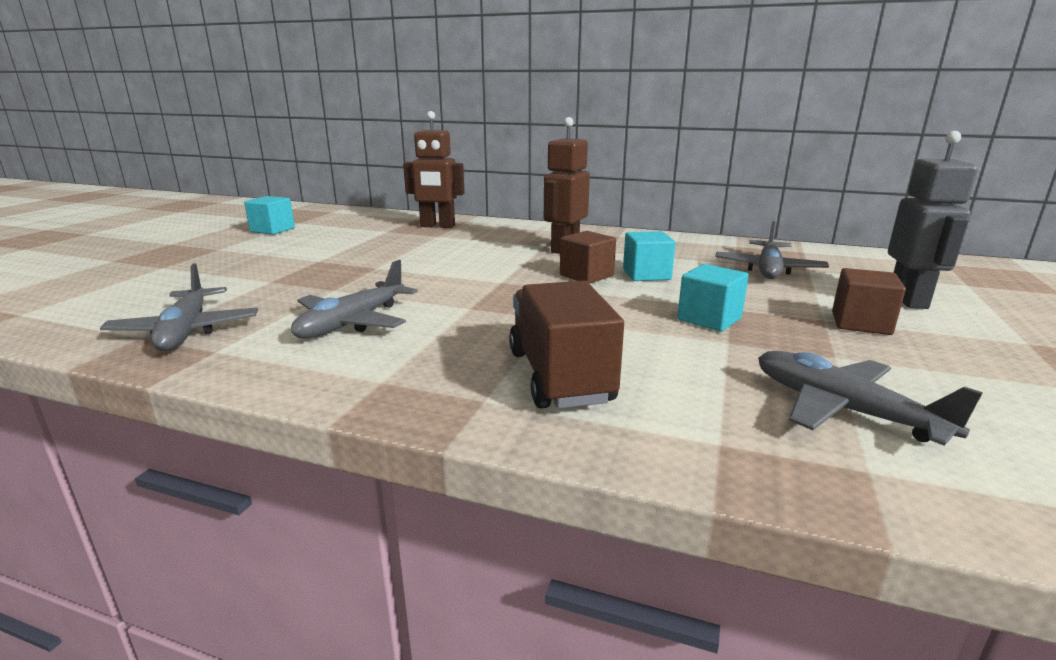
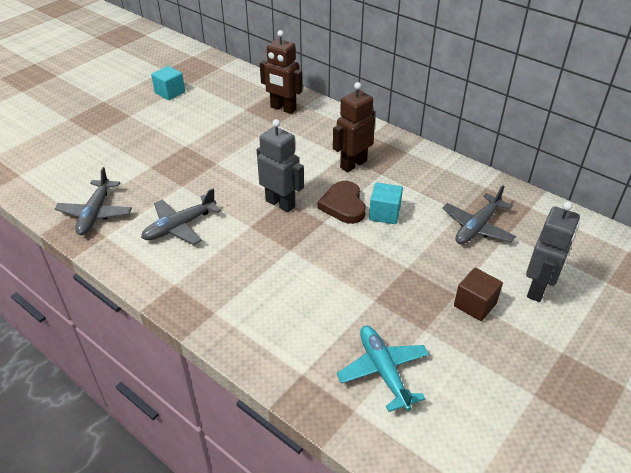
camera: 20 degrees right, 20 degrees up
(498, 284) = (280, 203): none -> grey robot
(559, 376) = (261, 304): brown truck -> none
(586, 275) = (343, 205): brown cube -> brown heart
(709, 319) = (383, 275): turquoise cube -> none
(843, 409) = (383, 371): grey plane -> turquoise plane

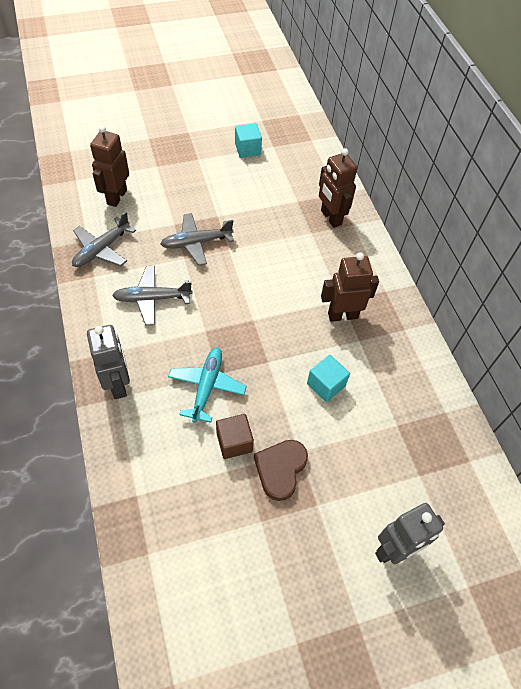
camera: 30 degrees right, 15 degrees up
(75, 170) = (116, 197): none -> brown robot
(280, 203) = (247, 322): grey robot -> grey robot (118, 384)
(343, 205) = (298, 355): brown heart -> brown heart (280, 469)
(383, 371) = (197, 535): turquoise plane -> turquoise plane (207, 386)
(475, 304) = (324, 526): brown cube -> brown cube (234, 442)
(477, 227) = (397, 450): grey plane -> grey plane (196, 243)

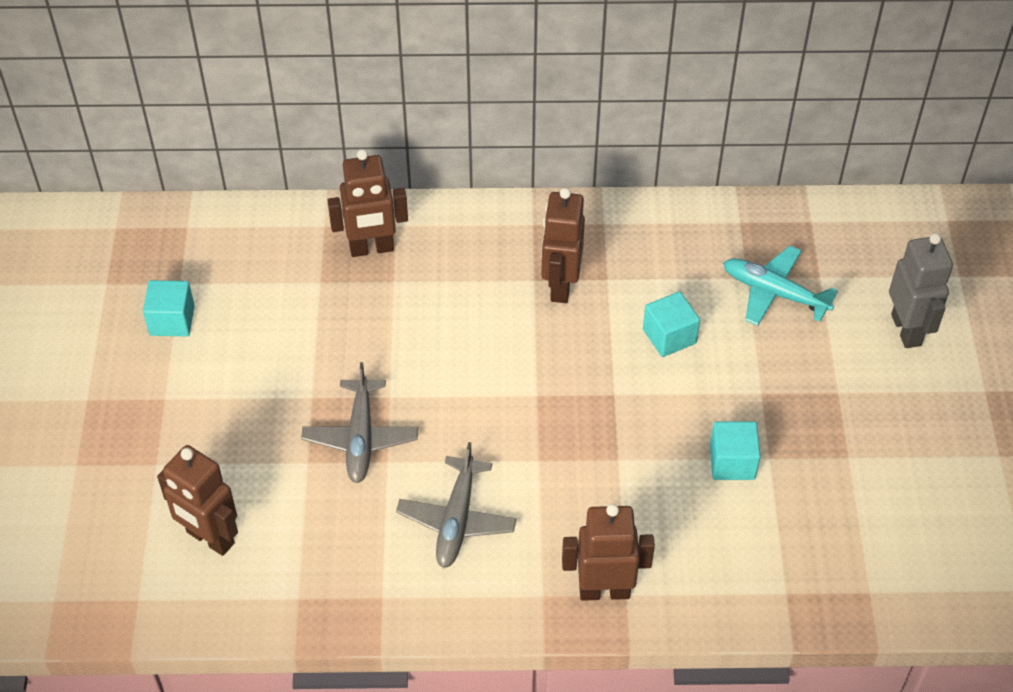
camera: 70 degrees left, 5 degrees down
(102, 249) = (327, 578): grey plane -> none
(118, 384) = (604, 590): grey robot -> brown robot
(207, 386) = (636, 477): turquoise plane -> turquoise plane (774, 293)
(234, 442) = (732, 462): brown cube -> turquoise cube
(280, 469) = (782, 419): brown heart -> none

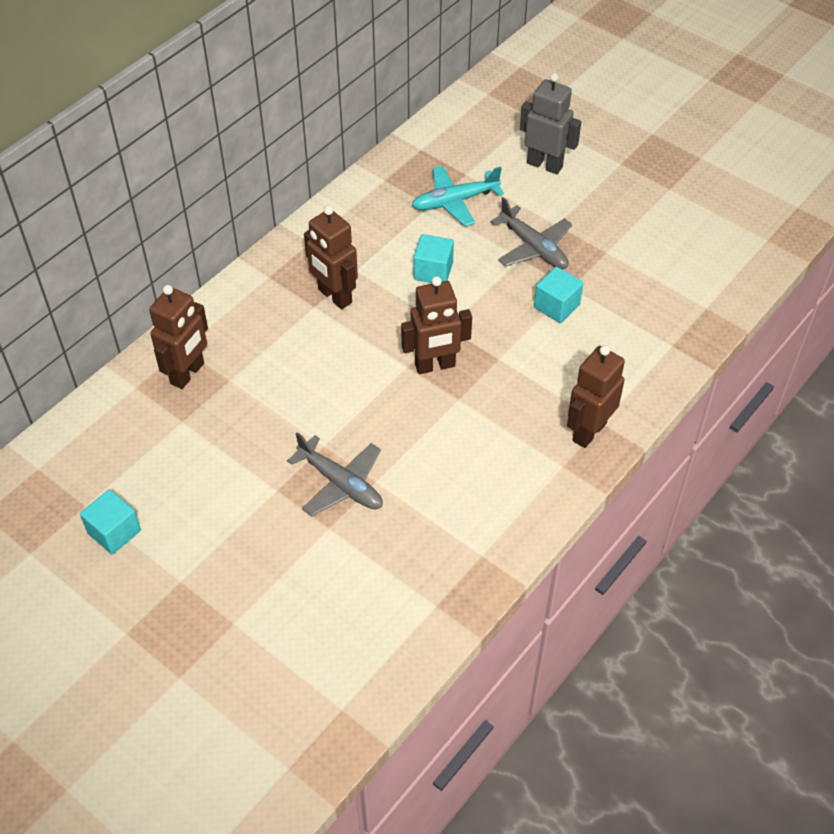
camera: 50 degrees left, 0 degrees up
(210, 538) = (333, 629): brown robot -> brown robot (435, 365)
(457, 520) = (461, 473): grey plane -> grey plane (533, 247)

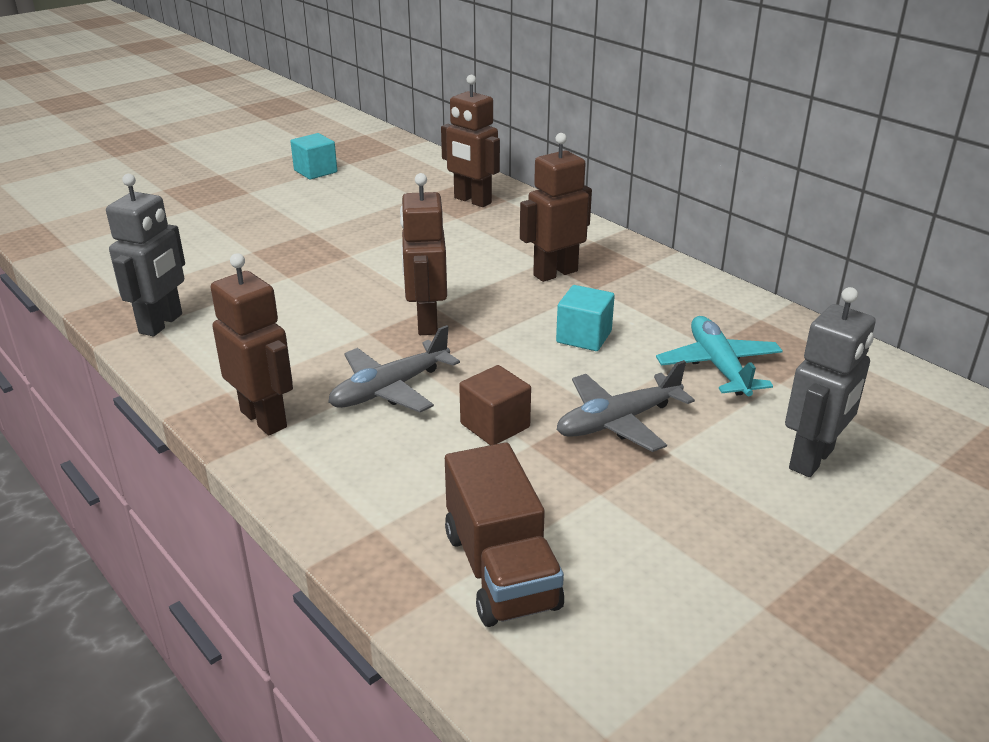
camera: 100 degrees right, 20 degrees down
(341, 483) = (297, 260): grey plane -> grey plane (390, 389)
(479, 548) = (161, 324): none -> grey robot
(556, 306) = (495, 425): turquoise cube -> brown cube
(683, 286) = (501, 570): none -> brown truck

